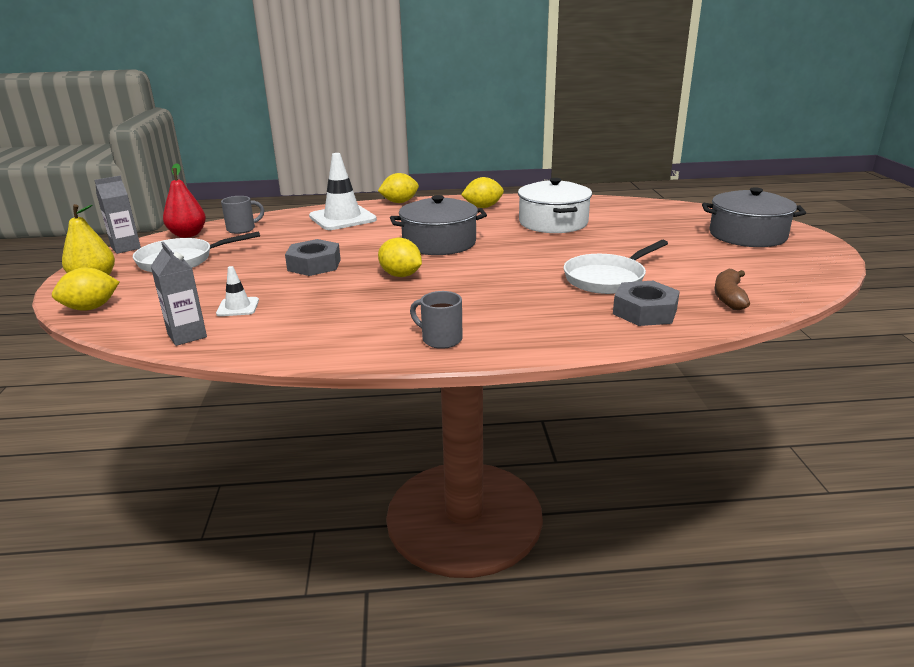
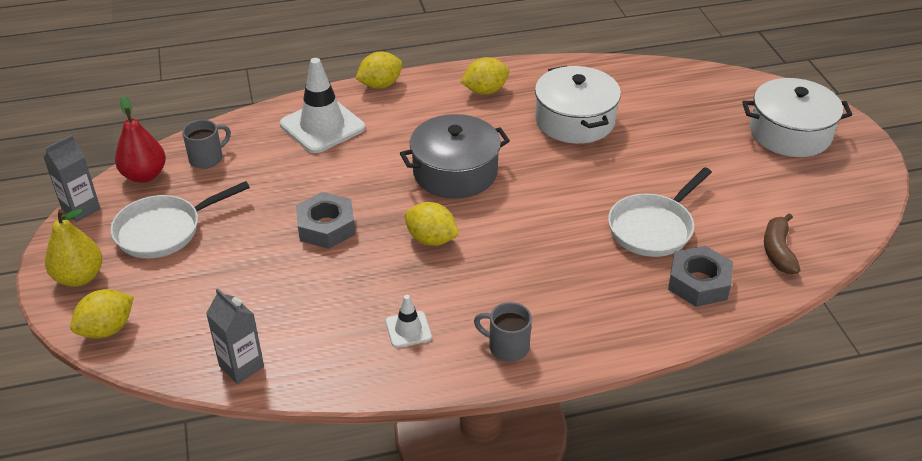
camera: 10 degrees left, 15 degrees up
(238, 307) = (273, 313): white traffic cone -> white traffic cone (408, 329)
(747, 235) = (790, 133): grey pot -> white pot

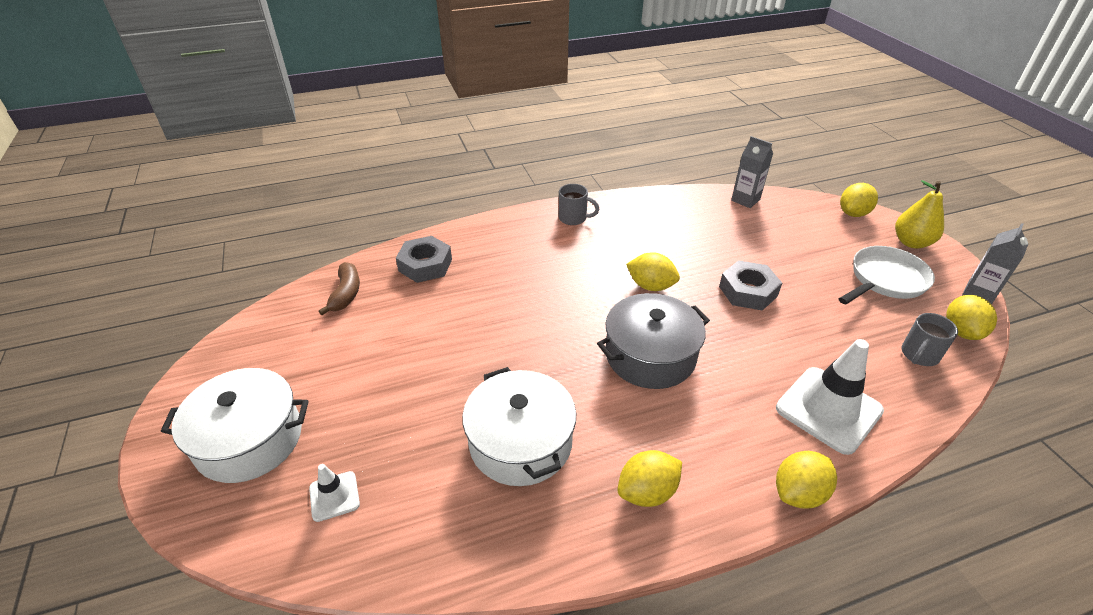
camera: 175 degrees right, 0 degrees up
(144, 175) = (961, 331): red pear -> yellow lemon
(408, 329) = (645, 224): white traffic cone -> white traffic cone (334, 496)
(653, 228) = (452, 308): white pan -> none

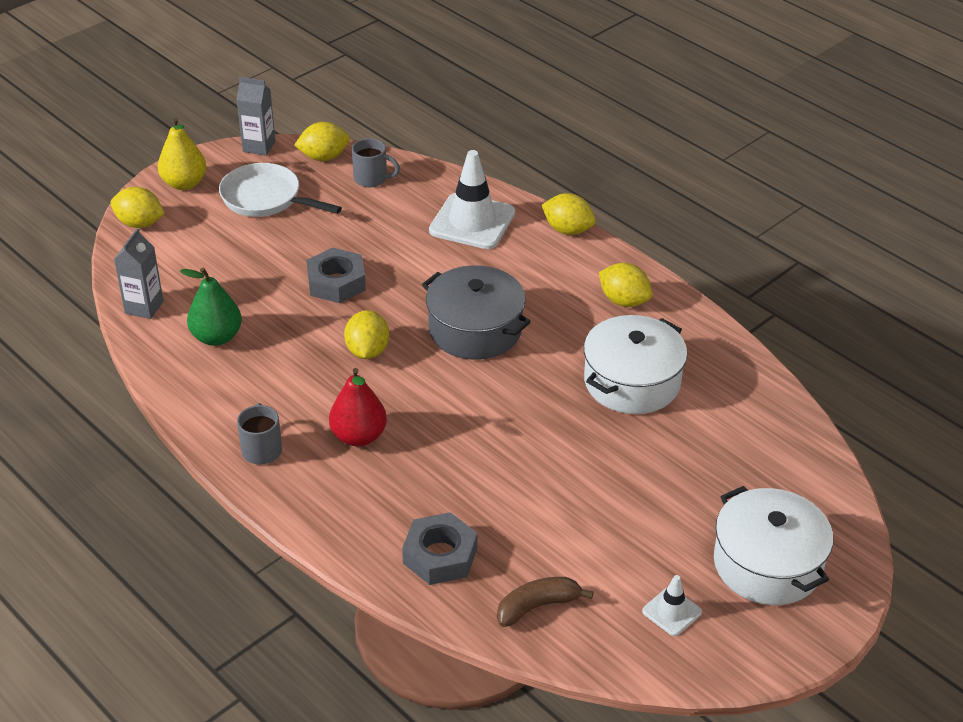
camera: 115 degrees left, 0 degrees up
(334, 496) = (766, 472): white traffic cone -> white traffic cone (671, 612)
(559, 259) = (358, 436): none -> red pear
(699, 222) = (216, 337): none -> green pear

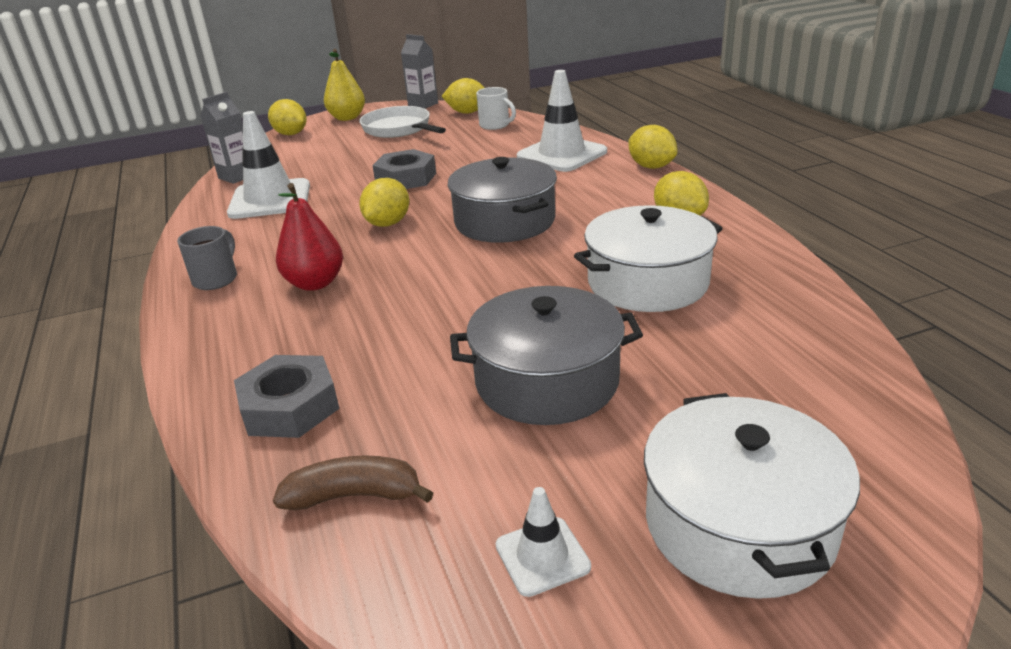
camera: 25 degrees right, 10 degrees down
(216, 337) = (270, 199): green pear -> white traffic cone
(372, 179) = (495, 125): grey mug -> white mug
(607, 491) = (547, 381): none -> grey pot

